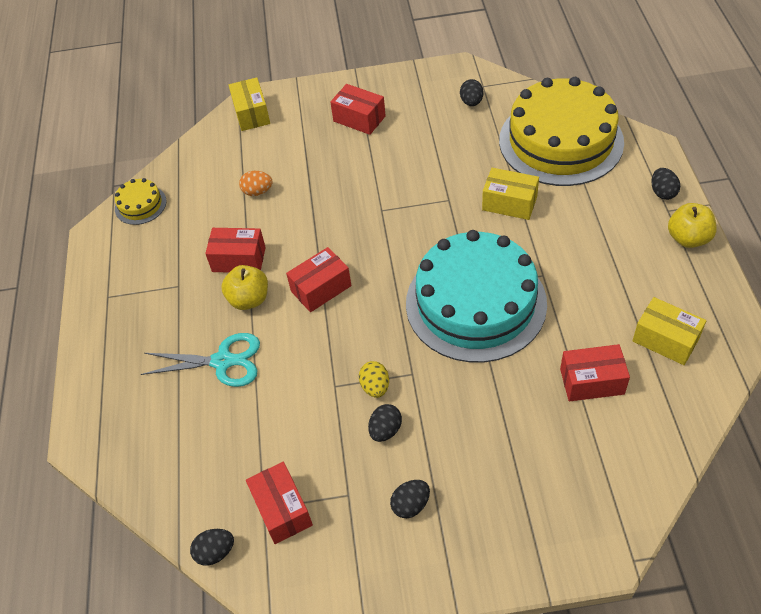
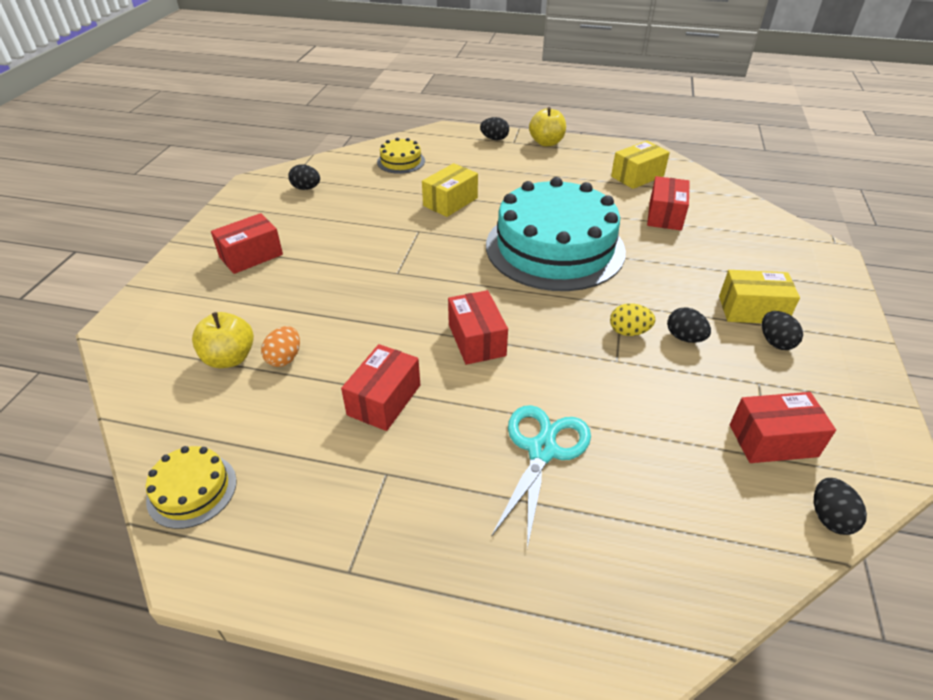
camera: 75 degrees left, 10 degrees down
(249, 299) = (456, 404): yellow apple -> yellow apple (229, 358)
(251, 114) = (142, 334): yellow box -> yellow box (752, 310)
(561, 141) = (401, 161): yellow cake -> yellow cake, size x0.42

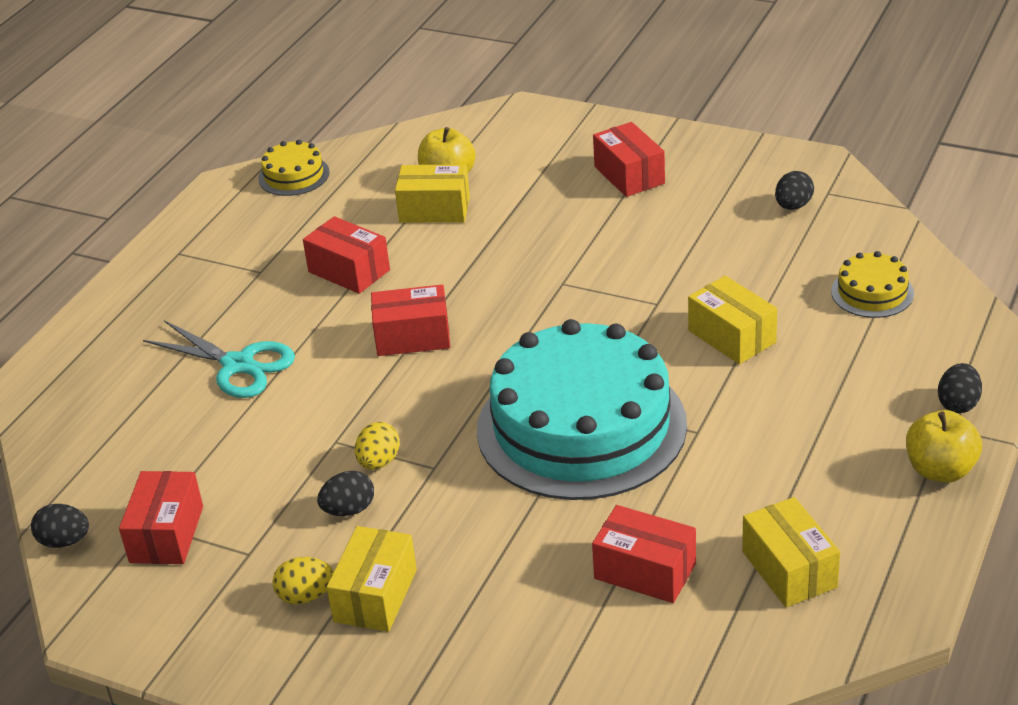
camera: 105 degrees right, 5 degrees down
(284, 358) = (434, 209): orange egg -> yellow box
(775, 342) = (306, 596): black egg -> yellow egg

